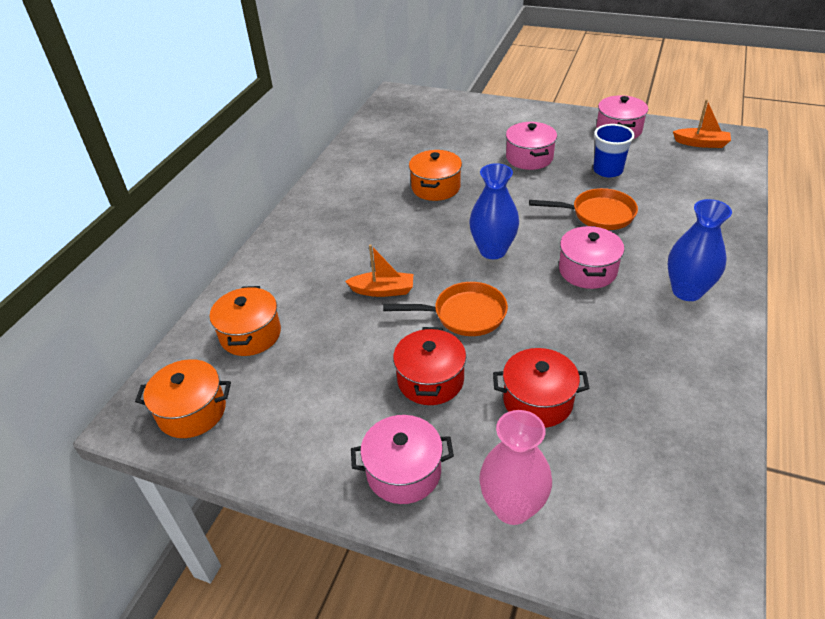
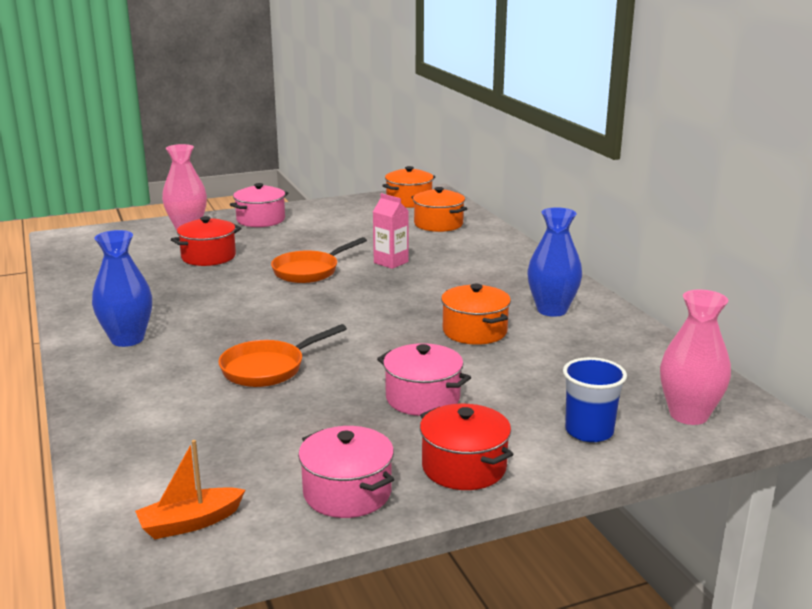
camera: 135 degrees right, 20 degrees down
(383, 290) = (391, 262): orange boat -> pink carton
(422, 103) = (688, 415): none -> pink vase
(430, 380) = (290, 244): red pot -> red pot (464, 467)
(492, 250) = (340, 308): blue vase -> blue vase (552, 310)
(587, 270) = (235, 323): pink pot -> none
(608, 170) = (303, 421): blue cup -> blue cup (589, 431)

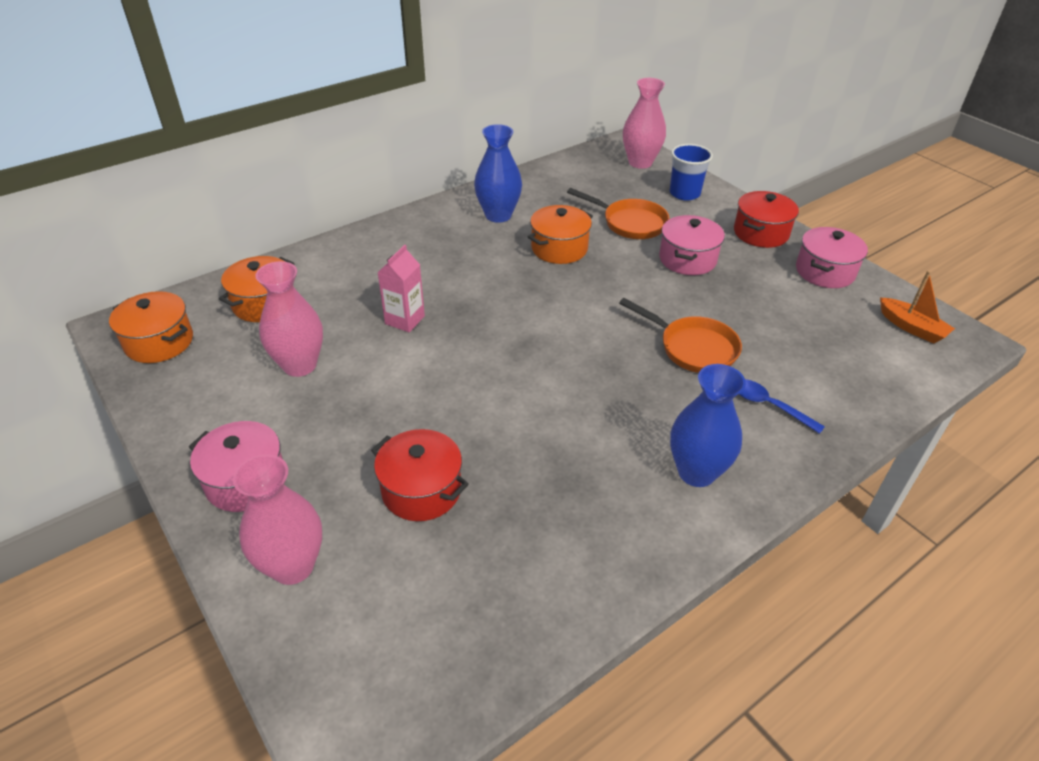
camera: 105 degrees left, 20 degrees up
(161, 387) = (769, 406): none -> blue spoon
(309, 271) = (448, 377): orange pan -> orange pan (630, 223)
(358, 232) = (300, 365): none -> pink vase

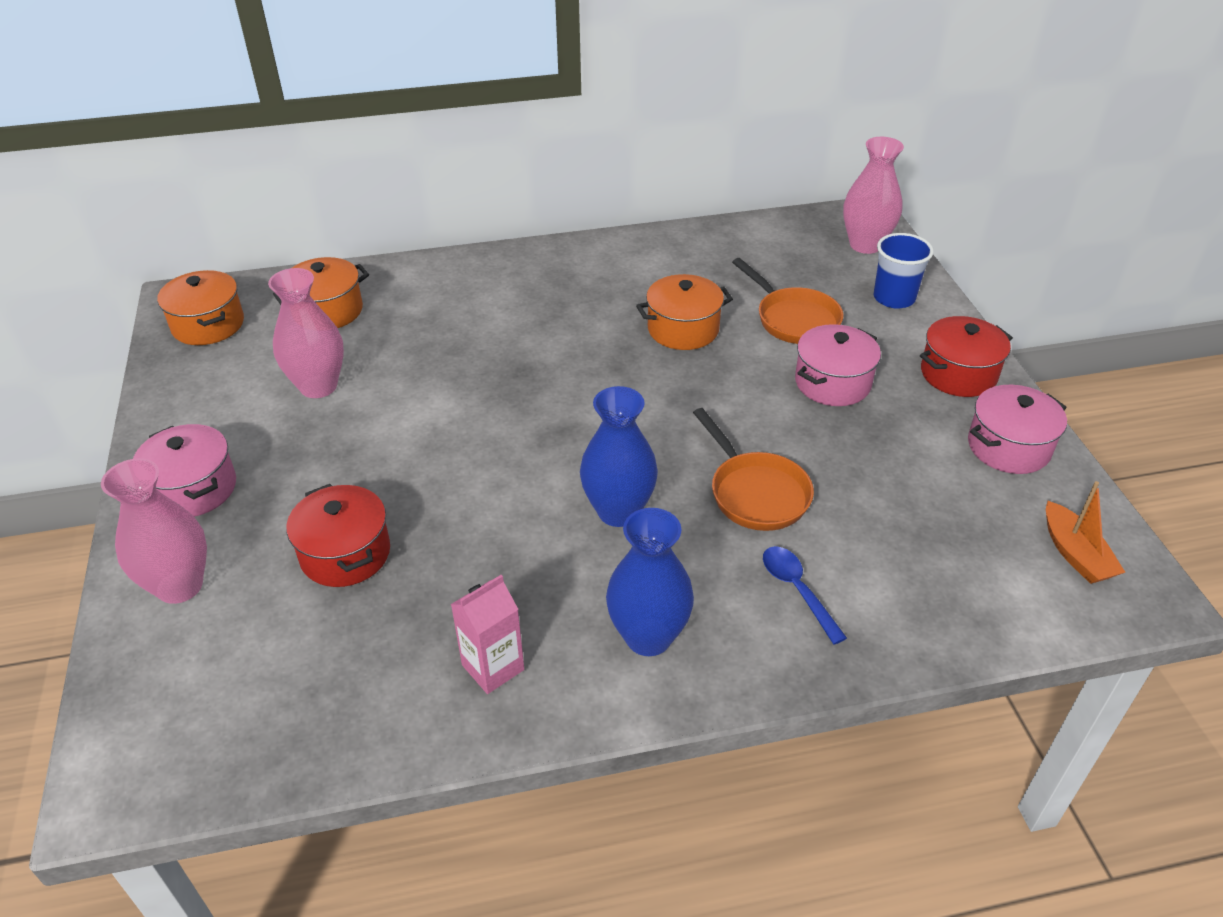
camera: 25 degrees right, 0 degrees up
(405, 320) = (454, 367): pink carton -> pink carton (493, 667)
(498, 215) = (640, 272): blue vase -> blue vase (618, 511)

